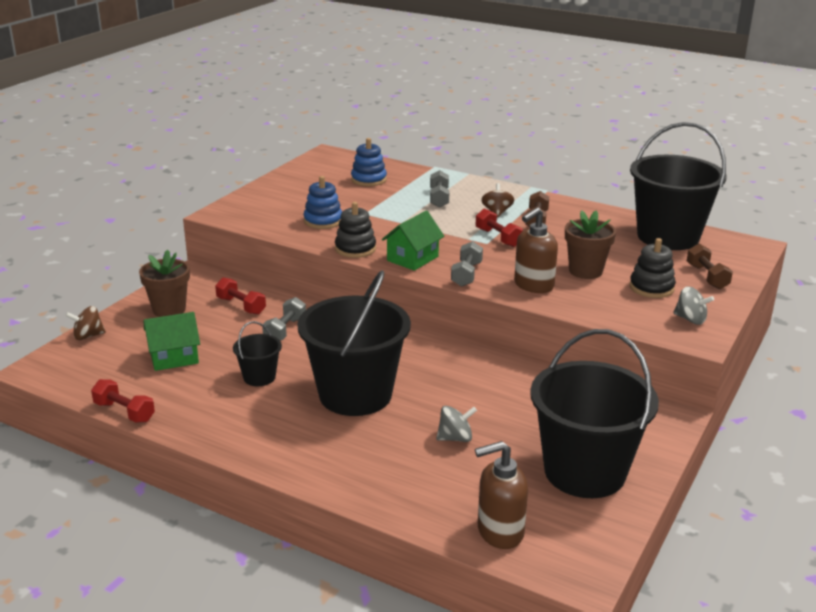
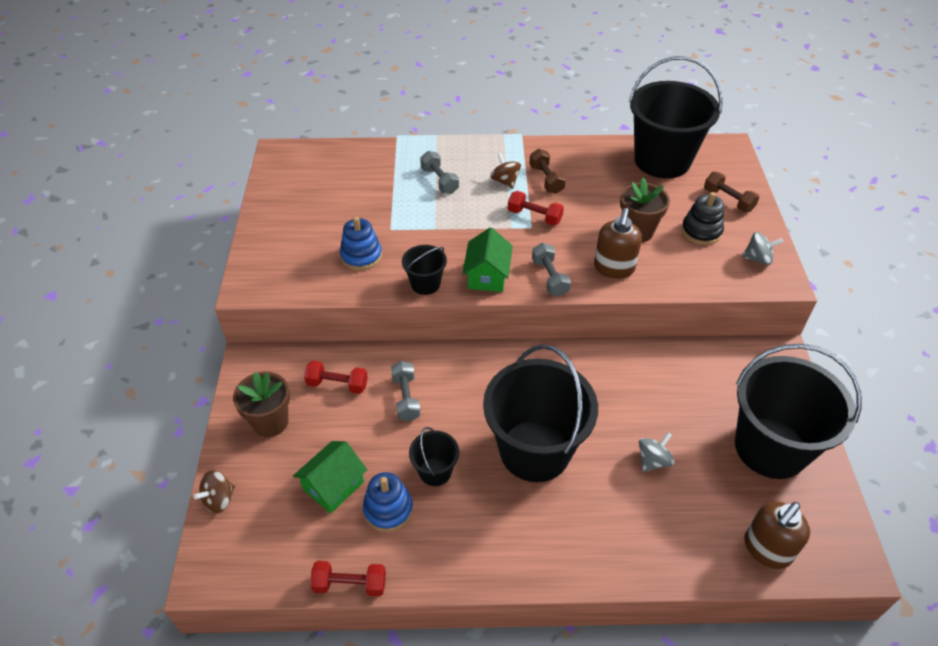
camera: 30 degrees left, 20 degrees up
(355, 249) = (425, 284): black stacking toy -> black bucket
(368, 180) = (352, 178): blue stacking toy -> blue stacking toy (388, 509)

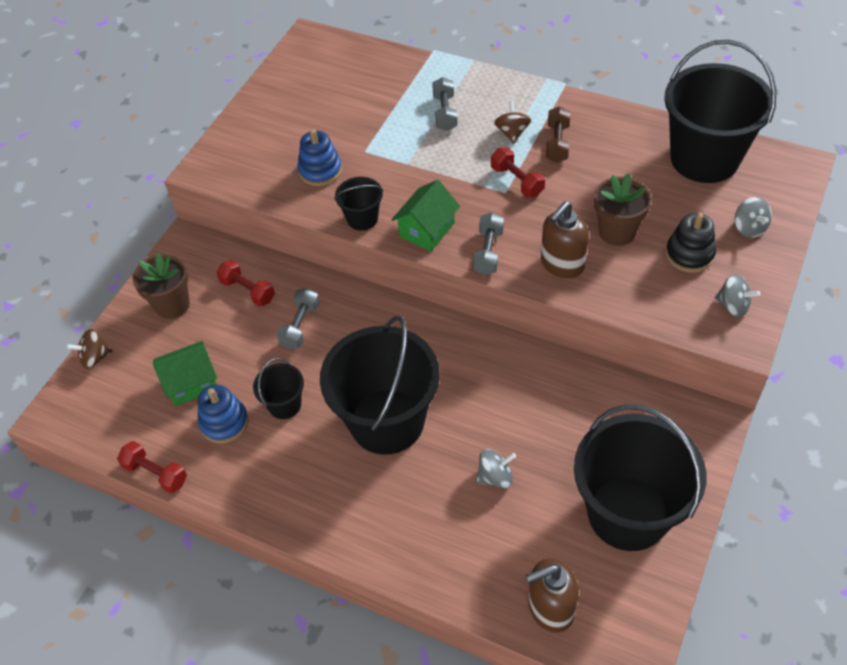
camera: 30 degrees right, 5 degrees up
(728, 200) = (749, 228): brown dumbbell -> grey spinning top

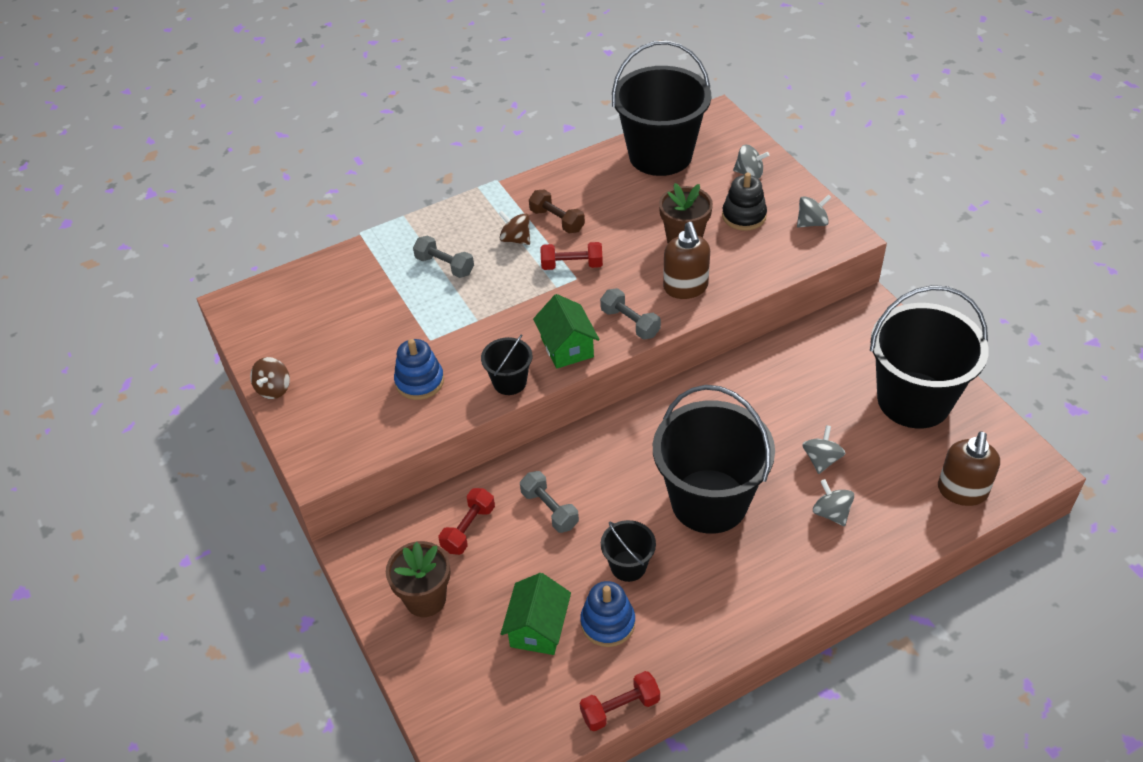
camera: 55 degrees left, 5 degrees down
(95, 357) = (429, 699): brown spinning top -> brown spinning top (274, 389)
(248, 290) = (468, 529): red dumbbell -> red dumbbell turned 45 degrees counterclockwise
(442, 515) = (831, 513): none -> grey spinning top

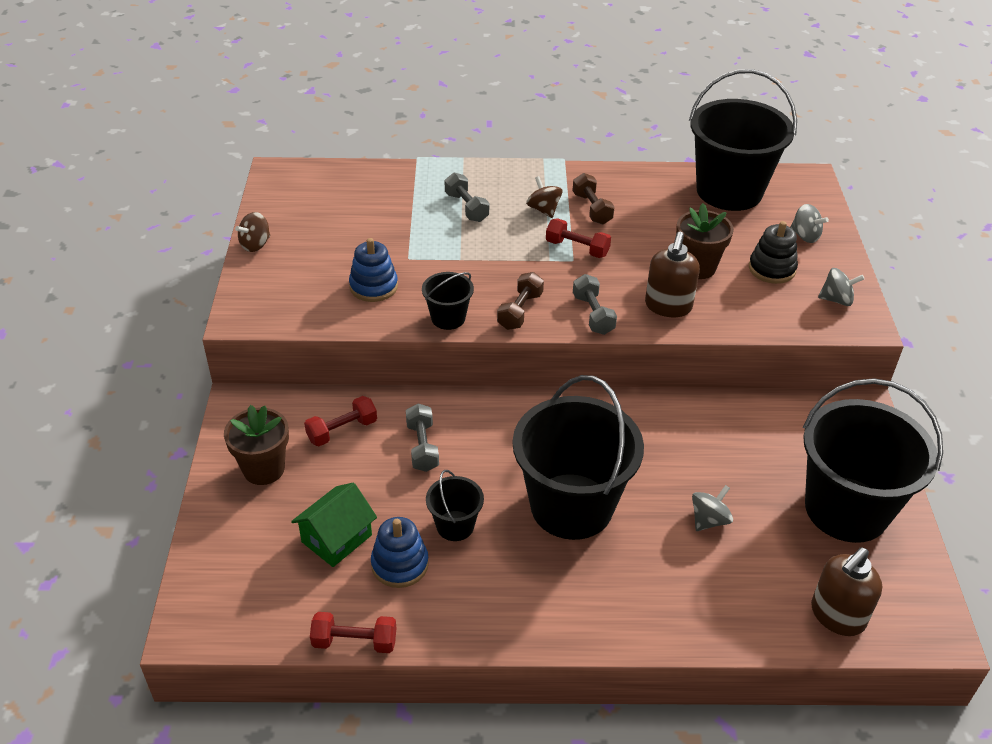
camera: 25 degrees right, 5 degrees down
(567, 347) = (520, 311): green house -> brown dumbbell
(831, 513) = (683, 572): grey spinning top -> none

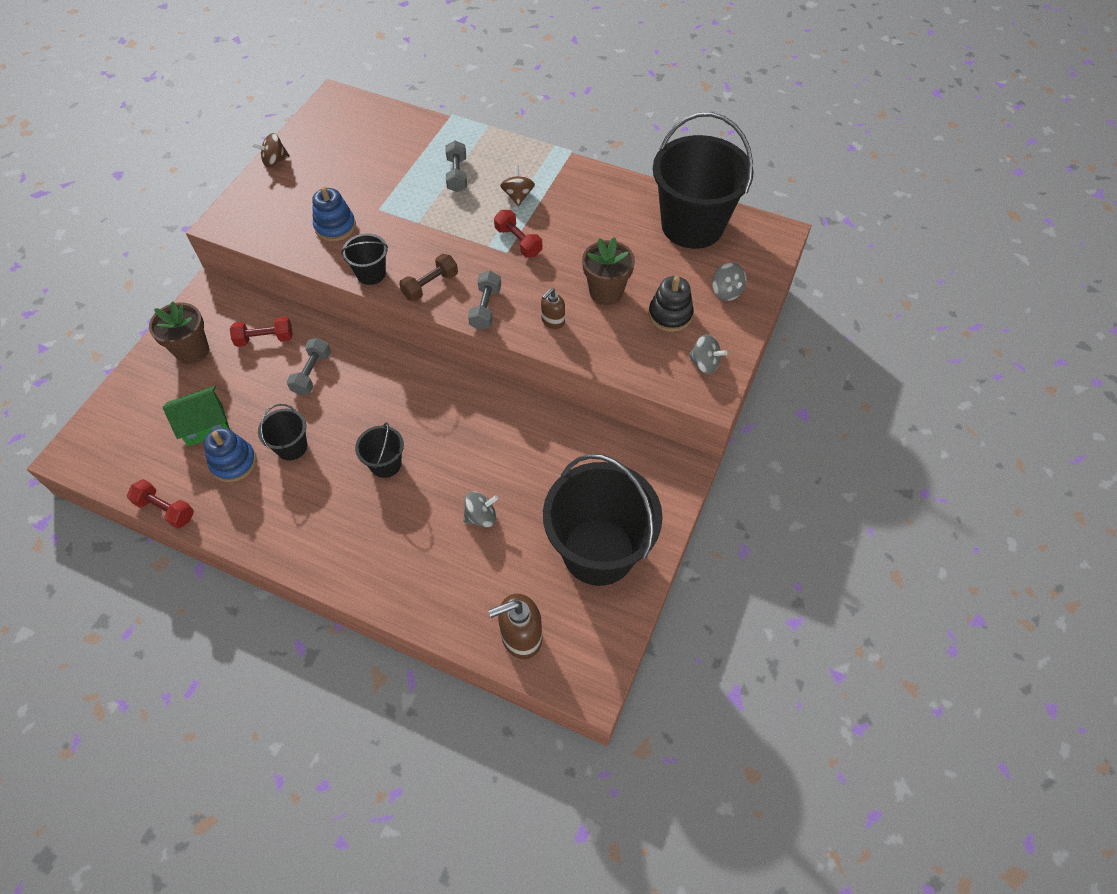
camera: 25 degrees right, 15 degrees up
(571, 506) = (385, 464): black bucket -> black bucket, size x0.45
(592, 209) = (559, 207): brown dumbbell -> none
(668, 306) = (552, 321): brown soap dispenser -> brown soap dispenser, size x0.59

